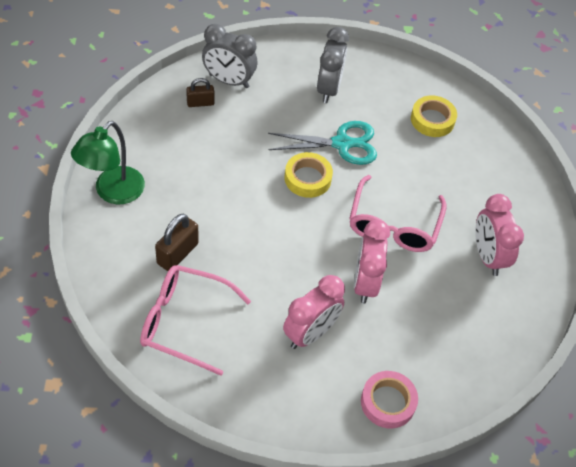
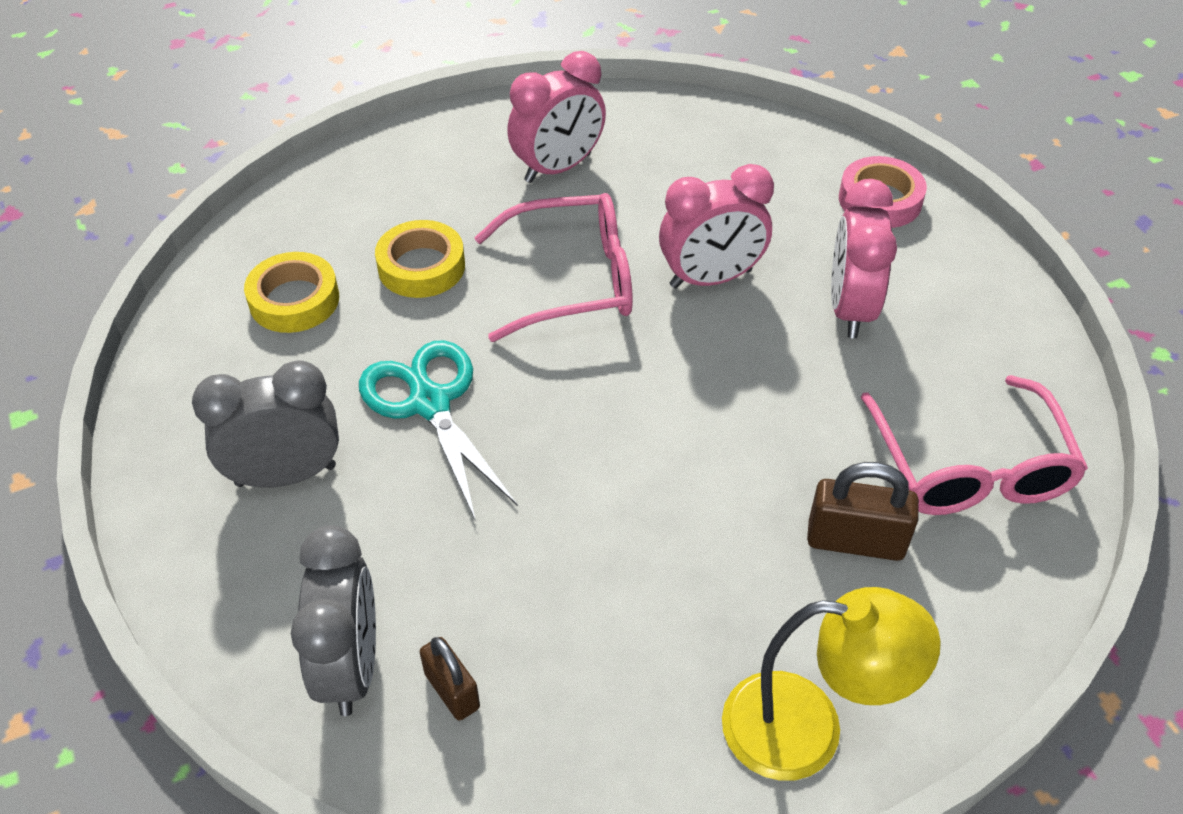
camera: 110 degrees left, 5 degrees down
(113, 192) = (807, 728): green lamp -> yellow lamp
(307, 178) = (548, 422): yellow tape -> yellow tape (421, 267)
(310, 333) = (850, 309): pink clock -> pink clock turned 105 degrees counterclockwise

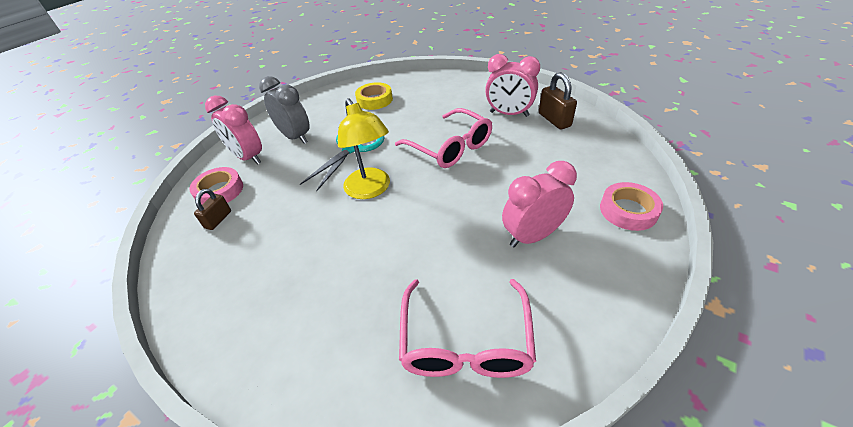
camera: 60 degrees right, 5 degrees down
(351, 666) = (219, 191): grey clock -> pink tape
(421, 267) = (417, 113): yellow tape -> none
(711, 279) = (496, 181): pink clock -> pink clock (248, 157)
(807, 728) = (241, 345): yellow lamp -> yellow lamp (370, 190)
(855, 541) = (373, 311): brown padlock -> brown padlock (554, 120)
(971, 469) = (465, 343): pink glasses -> pink glasses turned 45 degrees counterclockwise

